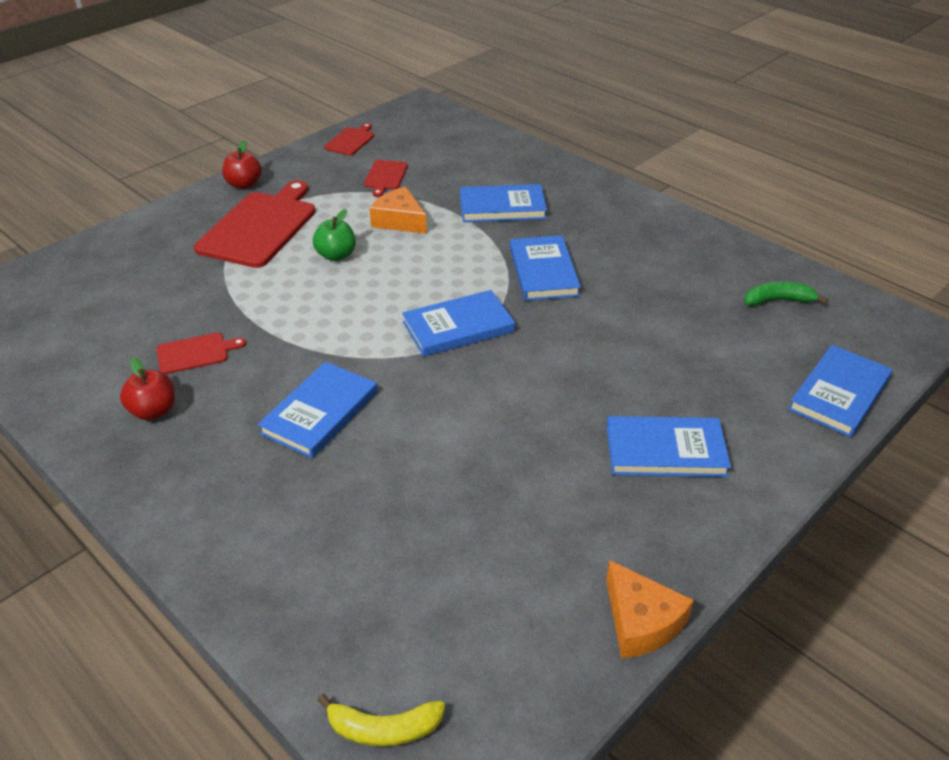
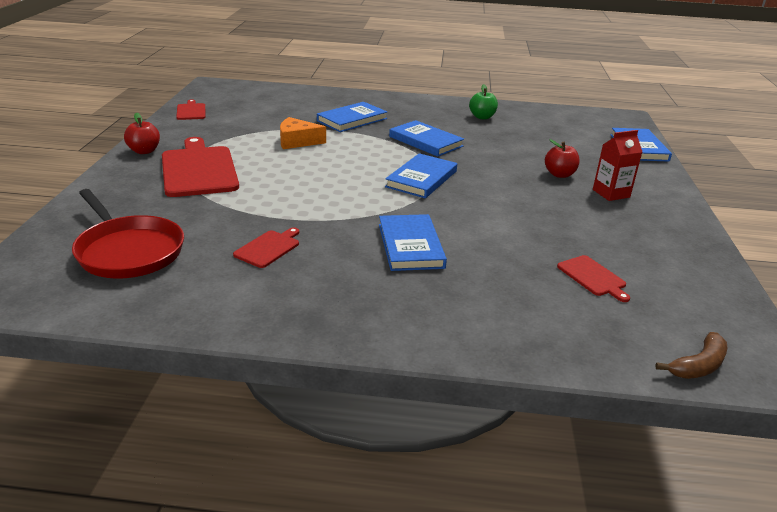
camera: 40 degrees left, 10 degrees down
(92, 305) = (128, 251): none -> red pan
(153, 411) = (292, 289): red apple -> red apple (559, 174)
(336, 255) = (283, 169): green apple -> green apple (482, 117)
(383, 729) = (698, 365): yellow banana -> brown banana
(385, 176) = (249, 123): red cutting board -> red cutting board (593, 277)
(641, 622) = (716, 262): orange cheese -> none
(665, 451) = (611, 193): blue book -> red carton
(778, 300) = (556, 121): green banana -> none

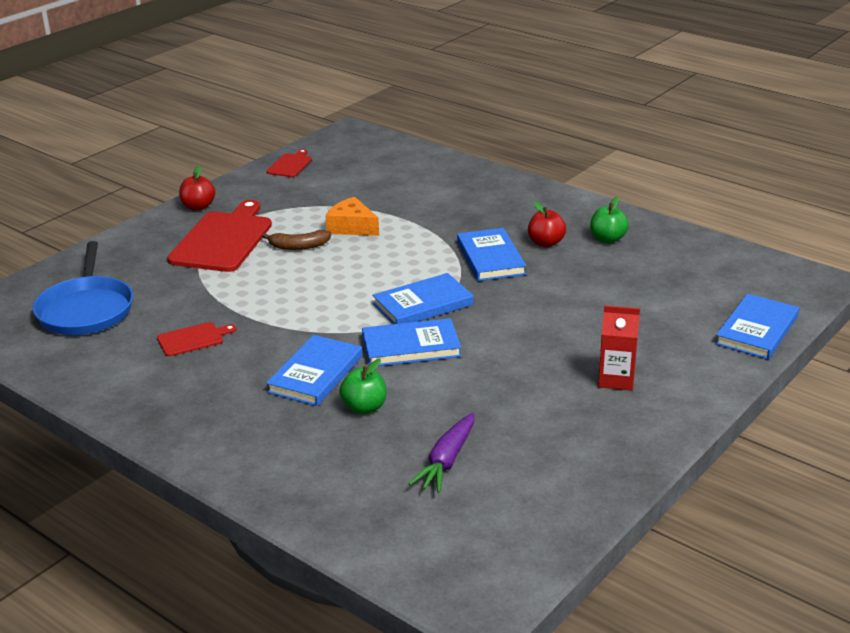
camera: 35 degrees right, 0 degrees up
(128, 251) = (86, 310): red pan -> blue pan
(352, 120) = (444, 210): blue book -> blue book (411, 347)
(481, 259) = (364, 407): none -> green apple
(559, 174) = (589, 339): red apple -> red apple (546, 243)
(593, 277) = (447, 461): red cutting board -> purple carrot
(698, 365) = (419, 571): brown banana -> brown banana (299, 246)

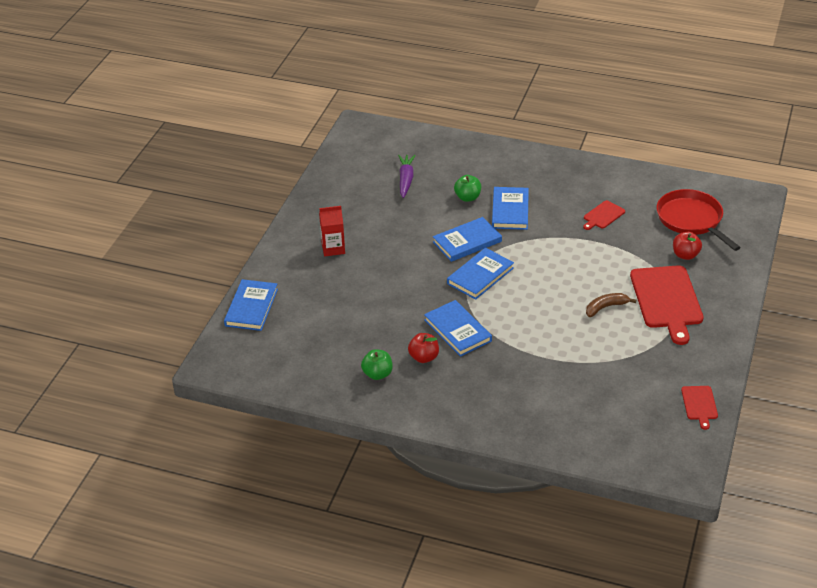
camera: 160 degrees right, 10 degrees up
(86, 310) = (691, 219): blue pan -> red pan
(198, 207) = (722, 330): red apple -> red apple (685, 255)
(351, 227) = (583, 338): orange cheese -> none

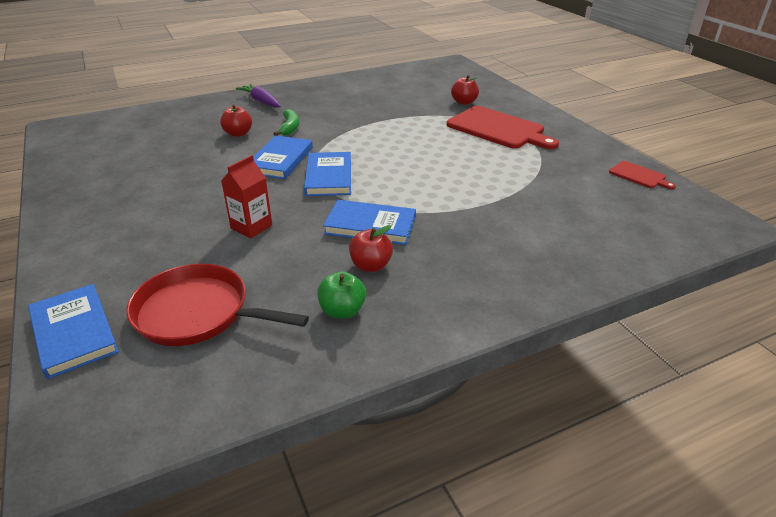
camera: 45 degrees left, 5 degrees down
(333, 248) = (134, 223): red carton -> red carton (251, 227)
(406, 180) = (157, 144): purple carrot -> purple carrot (261, 101)
(467, 197) = (238, 133): green apple -> red apple
(510, 210) = (290, 127): blue book -> green banana
(603, 215) = (370, 104): red cutting board -> none
(606, 307) = (465, 151): brown banana -> none
(691, 219) = (434, 85): red pan -> red pan (197, 313)

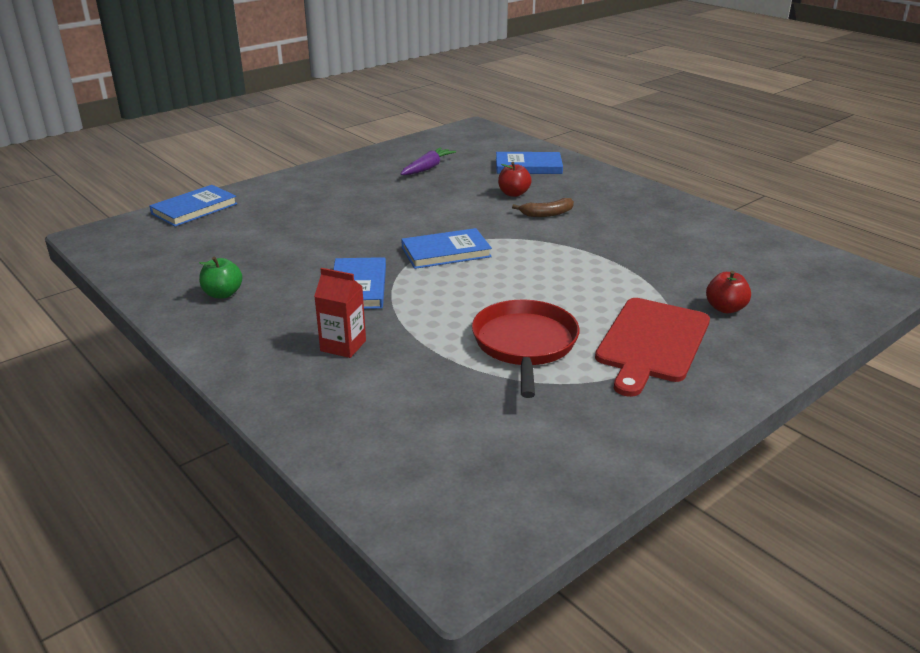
camera: 75 degrees right, 5 degrees down
(197, 313) = (217, 241): red pan -> red pan (525, 344)
(251, 227) = (338, 235): red carton -> red carton (343, 346)
(261, 101) = (602, 188): purple carrot -> purple carrot (427, 168)
(280, 160) = (468, 223): blue book -> blue book (528, 166)
(290, 127) = (547, 214): green banana -> brown banana
(371, 266) = (290, 297): red apple -> none
(639, 175) = (575, 475): red cutting board -> none

